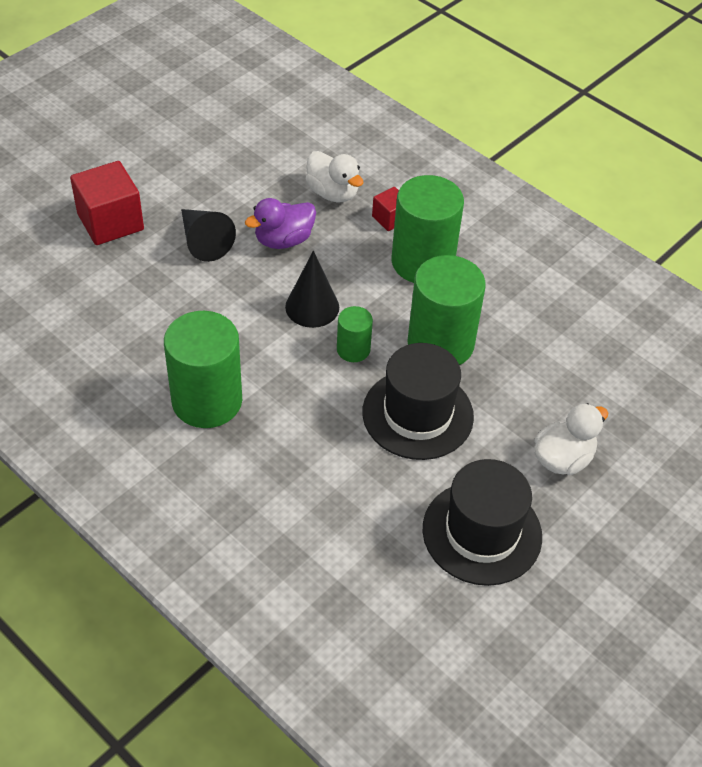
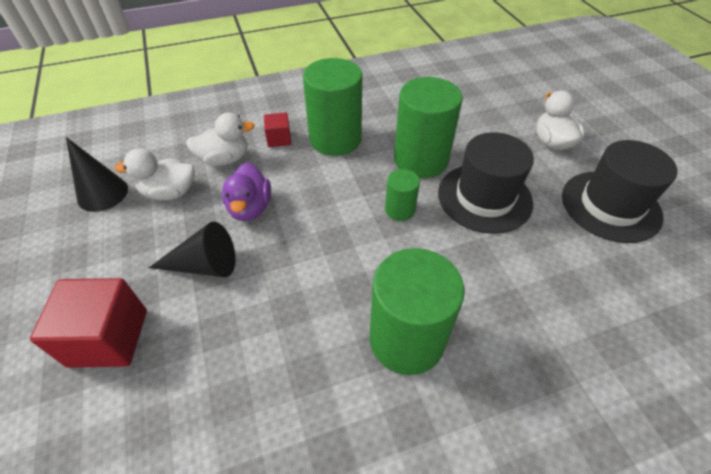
camera: 60 degrees left, 0 degrees up
(266, 178) = (170, 193): none -> white duck
(312, 307) = (338, 218): black cone -> black cone (102, 193)

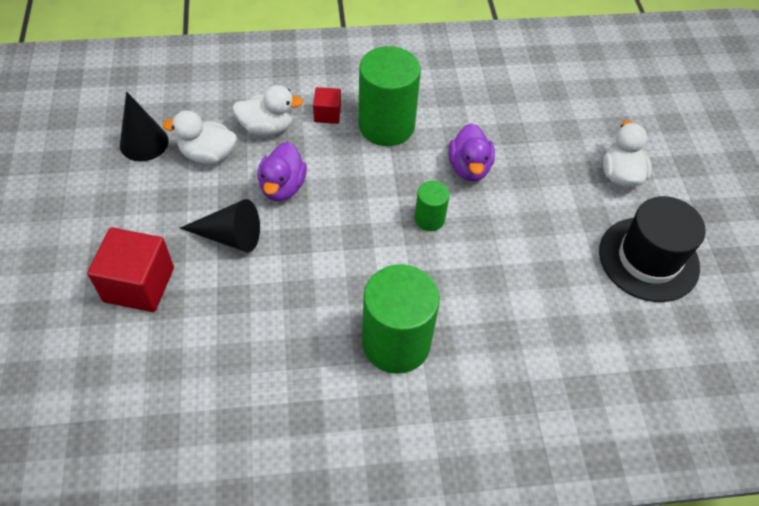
camera: 10 degrees right, 5 degrees up
(420, 160) = (469, 168): green cylinder -> purple duck
(484, 197) = (520, 223): black hat -> none

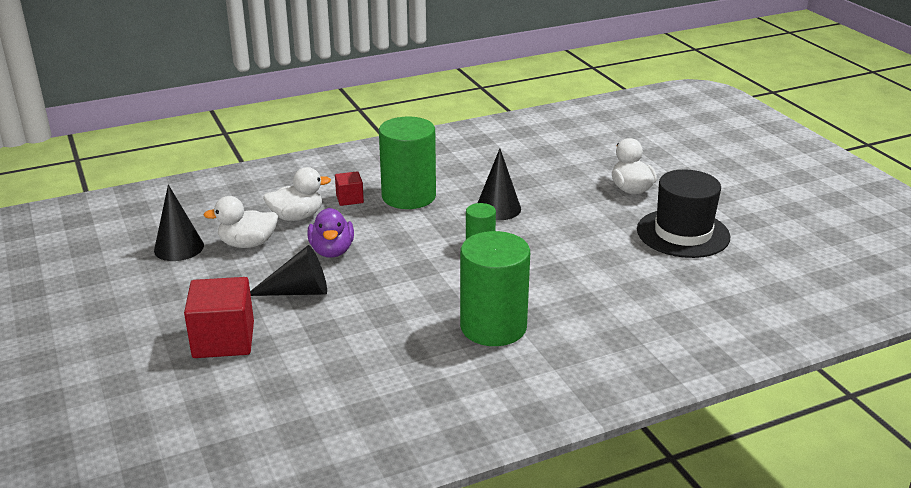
camera: 15 degrees left, 25 degrees down
(469, 168) = (498, 208): purple duck -> black cone

